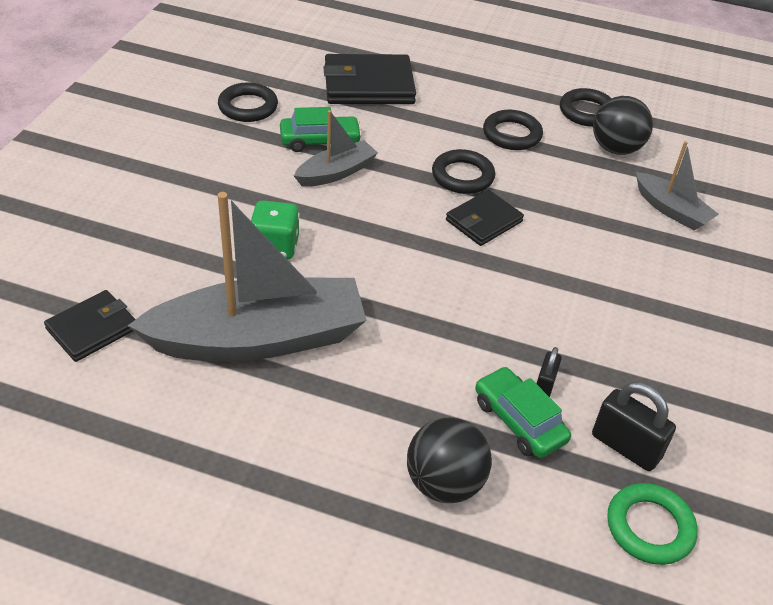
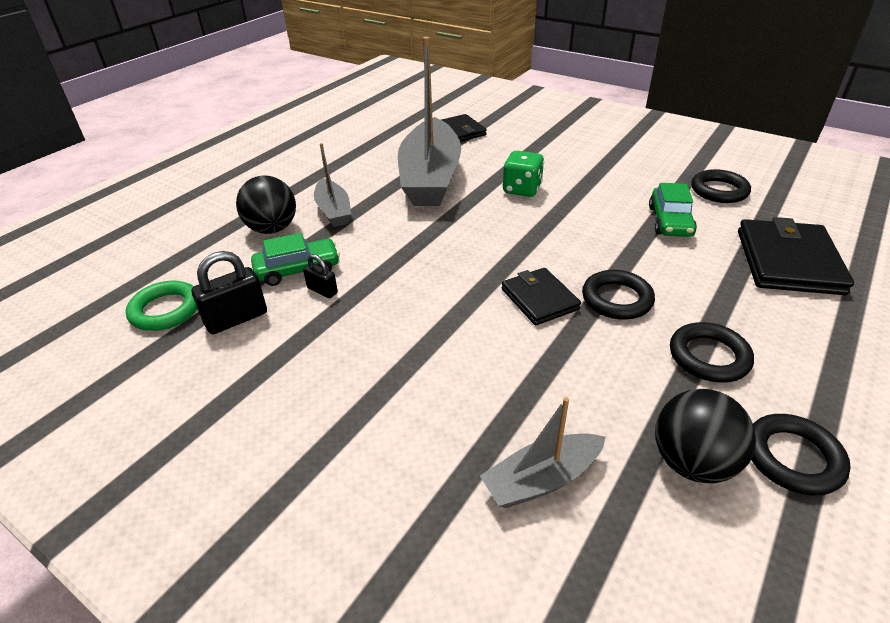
camera: 110 degrees right, 5 degrees down
(336, 172) = (619, 225): grey boat -> grey boat (333, 211)

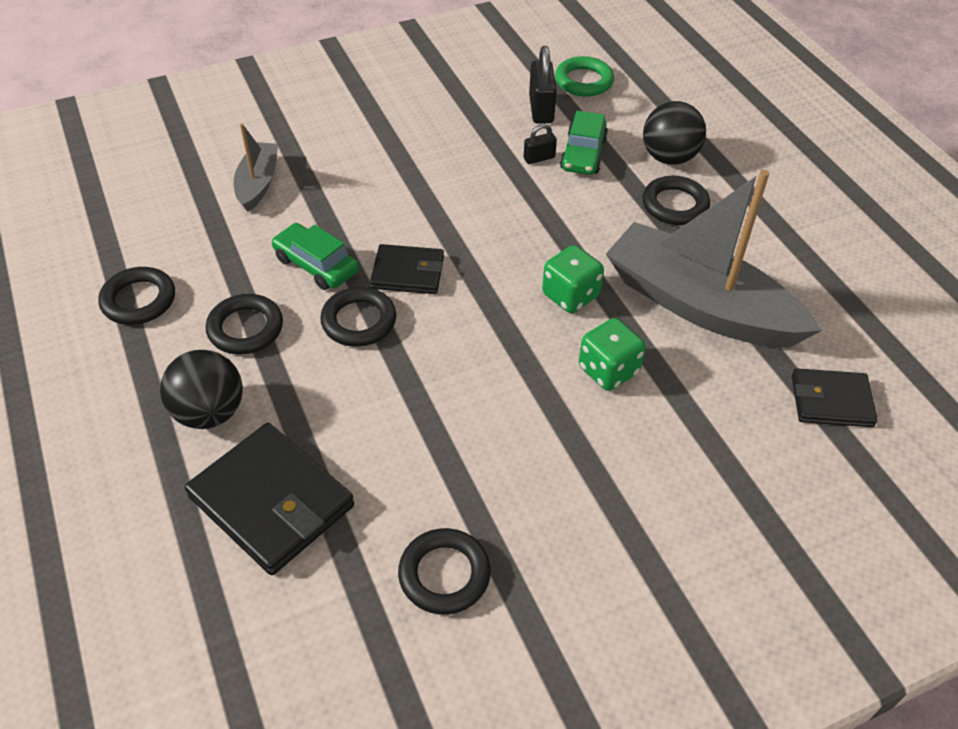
camera: 120 degrees right, 10 degrees up
(333, 211) = (675, 205): grey boat -> black ring
(475, 221) = (570, 295): none -> green dice
(670, 221) = (429, 459): green car -> green car (316, 265)
(692, 462) = (192, 252): black ball -> black ball (210, 412)

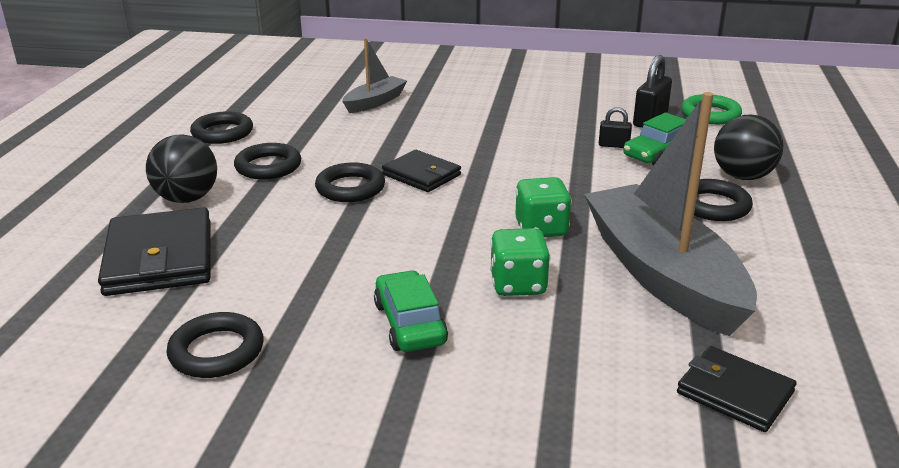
camera: 35 degrees right, 20 degrees down
(316, 265) = (360, 151): green car -> green car (410, 323)

